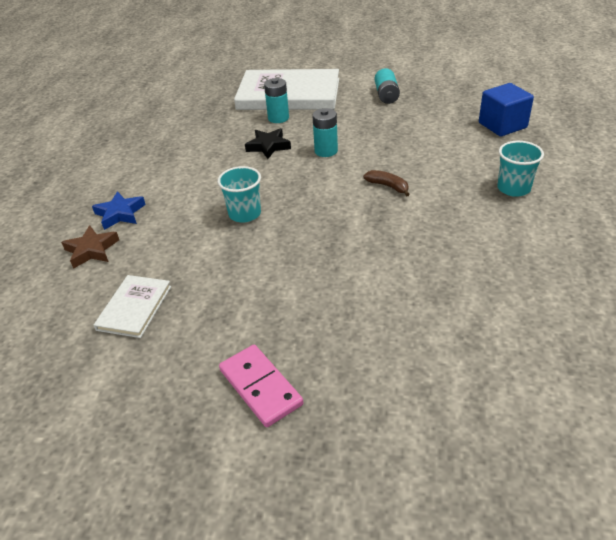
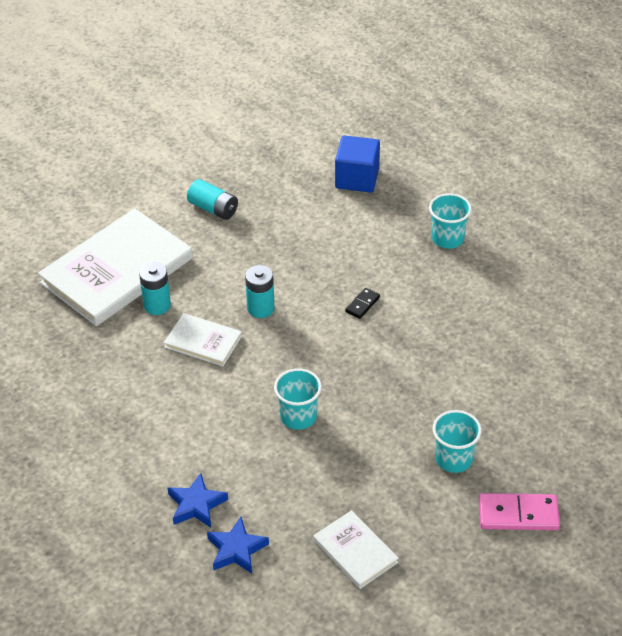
camera: 55 degrees left, 5 degrees up
(92, 250) = (236, 549): brown star -> blue star
(268, 146) = (203, 341): black star -> white book
(285, 312) = (454, 459): none -> turquoise cup
(388, 186) = (362, 304): brown banana -> black domino

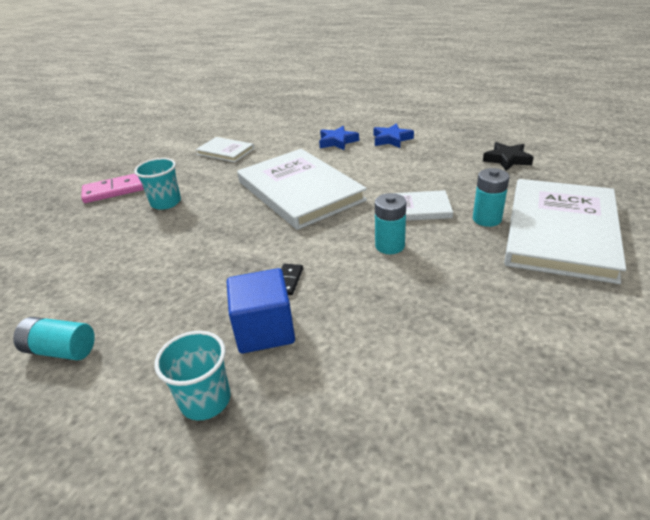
camera: 160 degrees right, 10 degrees down
(48, 376) = (507, 160): none -> black star
(213, 209) = (551, 329): turquoise battery -> turquoise battery (61, 350)
(236, 549) = (299, 135): blue star -> blue star (391, 139)
(298, 417) = (299, 191): turquoise cup -> white book
(357, 178) = (396, 466): blue cube -> blue cube (264, 330)

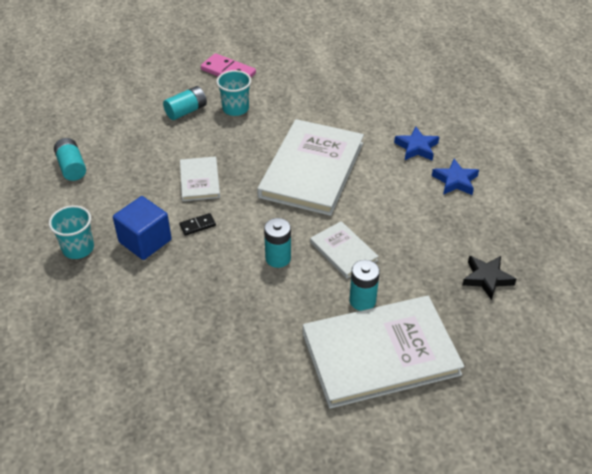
camera: 50 degrees right, 10 degrees up
(121, 231) = (186, 111): none -> turquoise battery
(225, 151) = (335, 90): white book -> white book (200, 180)

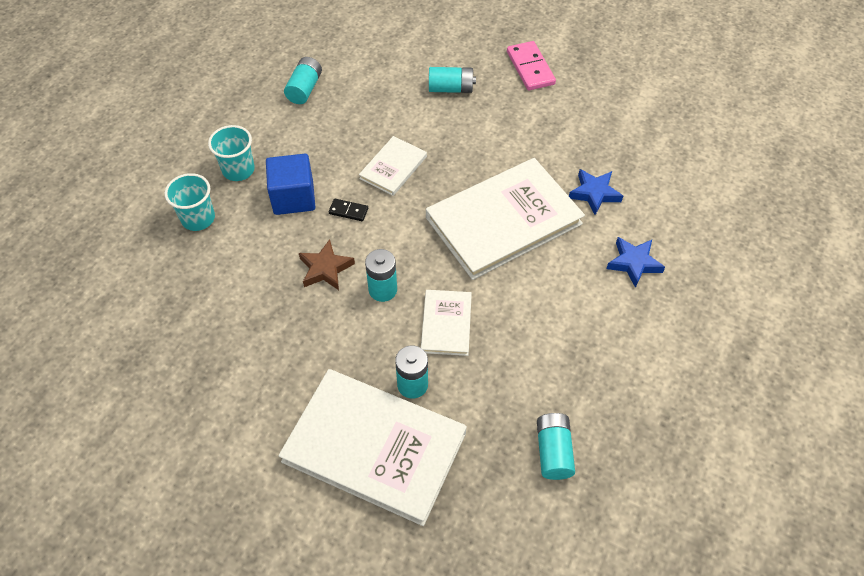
camera: 40 degrees right, 10 degrees up
(222, 271) = (325, 269): none -> brown star
(235, 109) = (497, 112): turquoise cup -> turquoise cup (198, 218)
(455, 181) = (635, 326): blue star -> blue star (594, 193)
(487, 278) = (553, 451): black star -> turquoise battery

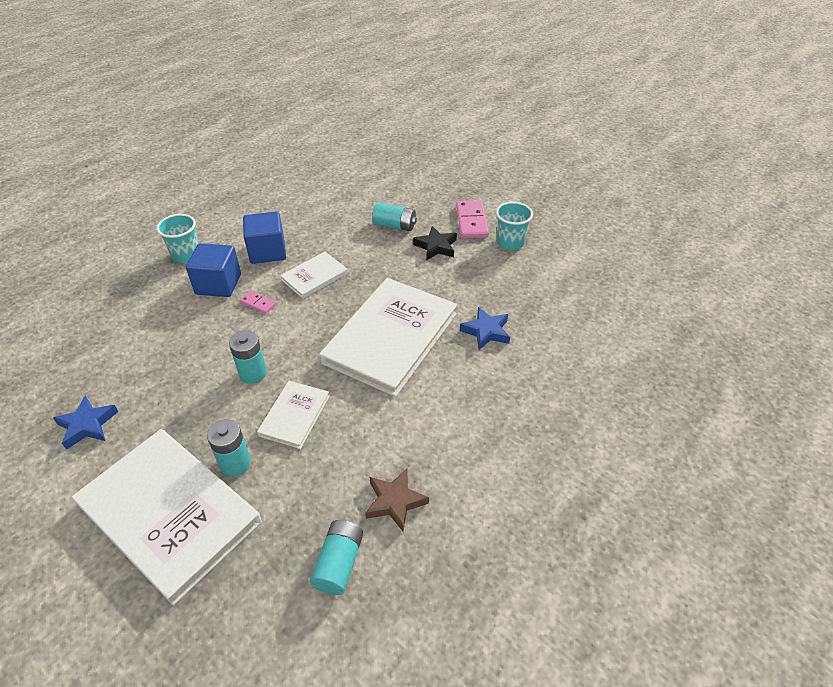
camera: 15 degrees right, 10 degrees down
(198, 218) = (132, 285): turquoise cup -> turquoise cup (510, 242)
(305, 89) = (273, 206): turquoise battery -> none
(325, 269) = (213, 345): brown star -> brown star (395, 501)
(327, 147) = (267, 251): none -> blue cube
(348, 211) = (258, 303): black domino -> pink domino
(503, 220) = (390, 338): white book -> white book turned 45 degrees counterclockwise
(505, 106) = (436, 246): none -> black star
(634, 263) = (499, 400): blue star -> blue star (87, 425)

